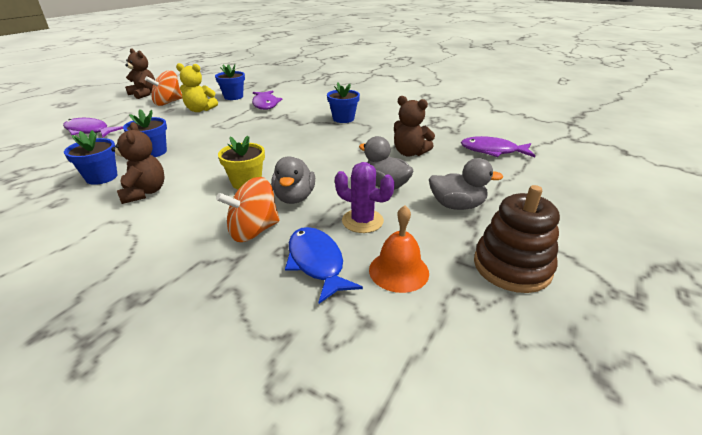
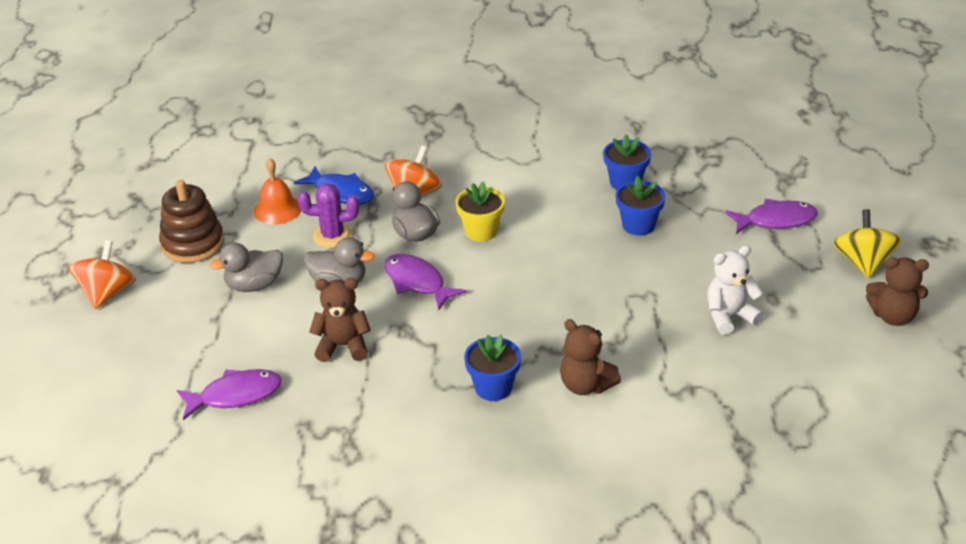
camera: 150 degrees right, 5 degrees up
(105, 108) = (863, 263): none -> yellow spinning top
(144, 192) = (556, 186): brown teddy bear -> brown teddy bear (585, 385)
(168, 102) = (809, 313): orange spinning top -> orange spinning top (107, 293)
(200, 110) = (729, 316): yellow teddy bear -> white teddy bear
(233, 97) = (744, 374): blue flower pot -> none
(265, 104) = (659, 375): purple fish -> purple fish (417, 282)

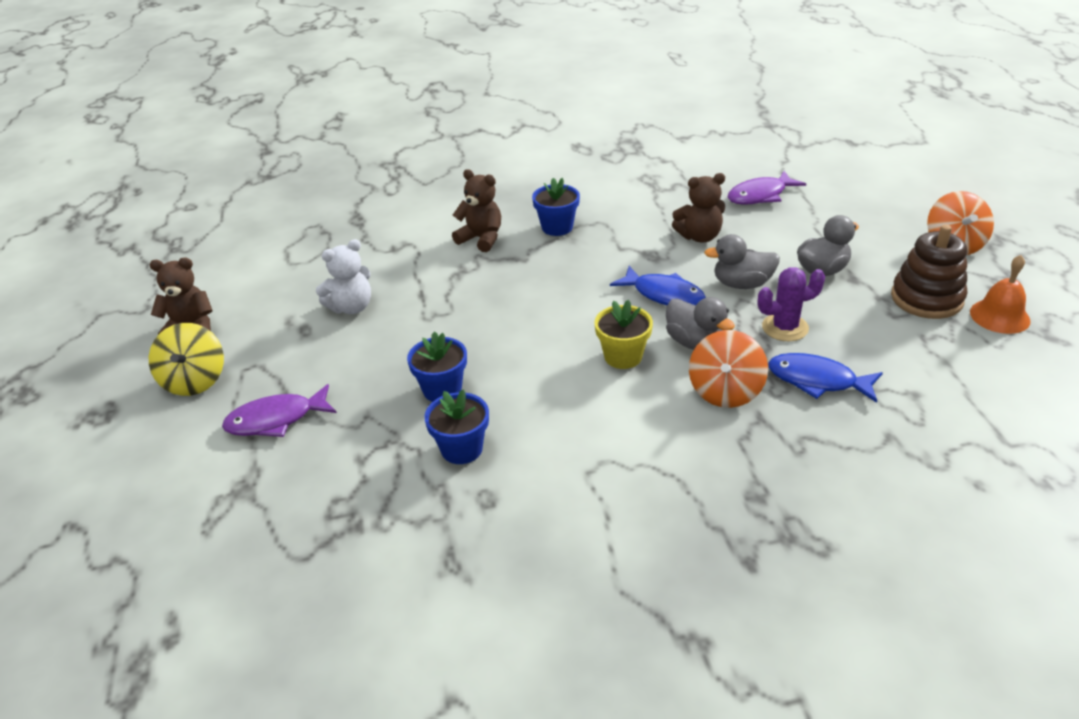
camera: 170 degrees right, 0 degrees up
(277, 209) = (874, 348): orange bell -> orange bell (999, 316)
(417, 282) = (664, 295): purple fish -> blue fish

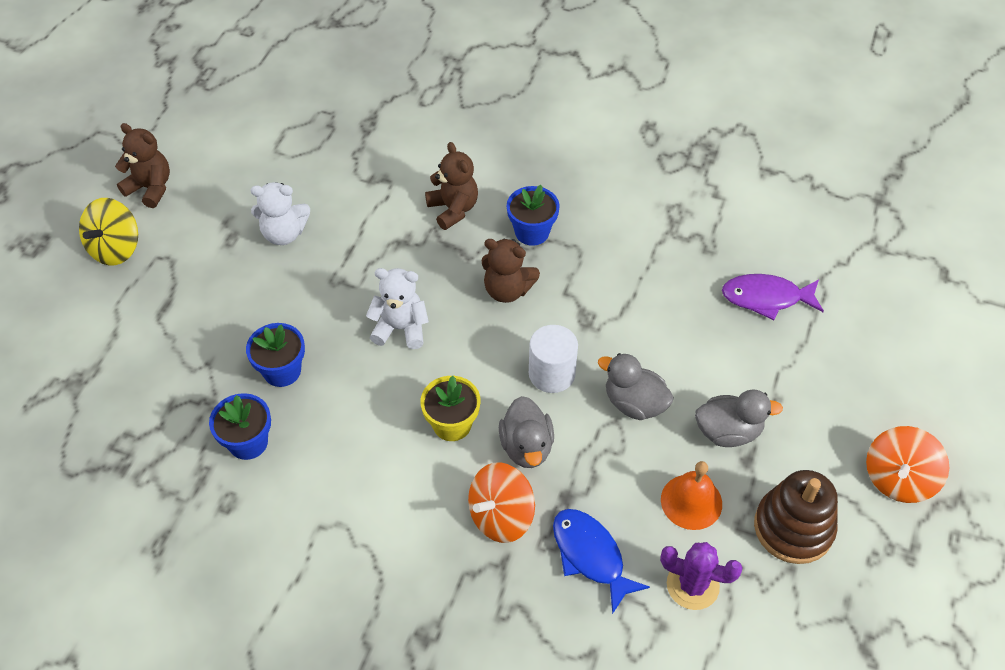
camera: 30 degrees right, 15 degrees up
(276, 420) = (142, 327): purple fish -> none
(516, 320) = (400, 328): none -> white teddy bear
(664, 295) = (551, 374): blue fish -> white cylinder
(699, 236) = (652, 320): brown teddy bear -> brown teddy bear (507, 290)
(785, 327) = (622, 479): purple cactus -> purple cactus (692, 585)
(999, 316) = (842, 593): orange bell -> orange bell (691, 501)

